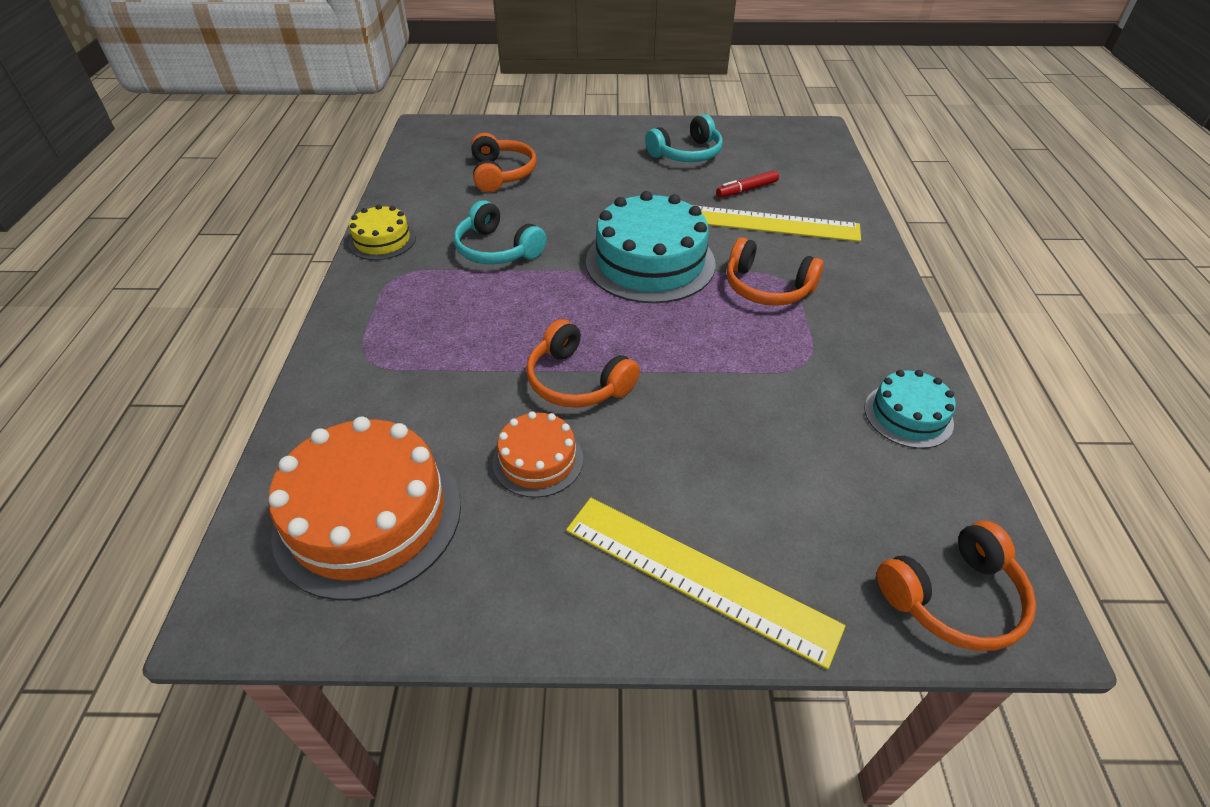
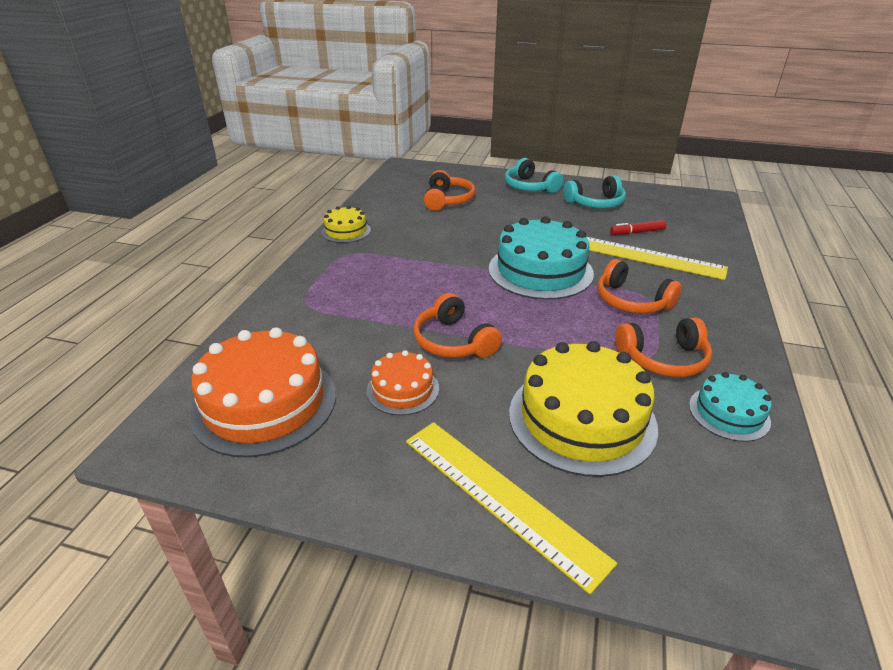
camera: 15 degrees right, 10 degrees down
(497, 249) = (425, 247): turquoise headphones -> turquoise headphones (529, 187)
(757, 456) = (582, 419): none -> yellow cake
(953, 598) = (728, 565): orange headphones -> orange headphones (663, 359)

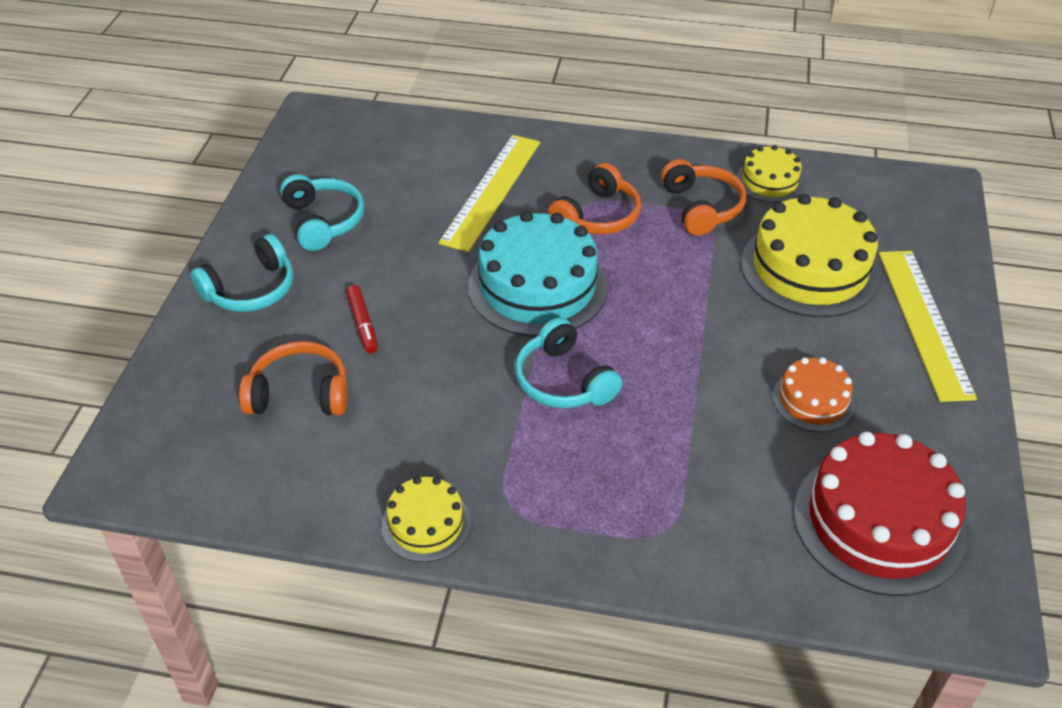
camera: 95 degrees left, 10 degrees up
(264, 403) = (878, 522): orange cake -> red cake
(444, 275) = (563, 381): none -> turquoise headphones
(453, 341) = (714, 364): orange headphones -> none
(501, 497) = (924, 322): yellow ruler -> yellow ruler turned 45 degrees counterclockwise
(637, 232) = (422, 192): red marker -> red marker (363, 324)
(729, 413) = (769, 181): turquoise cake -> yellow cake

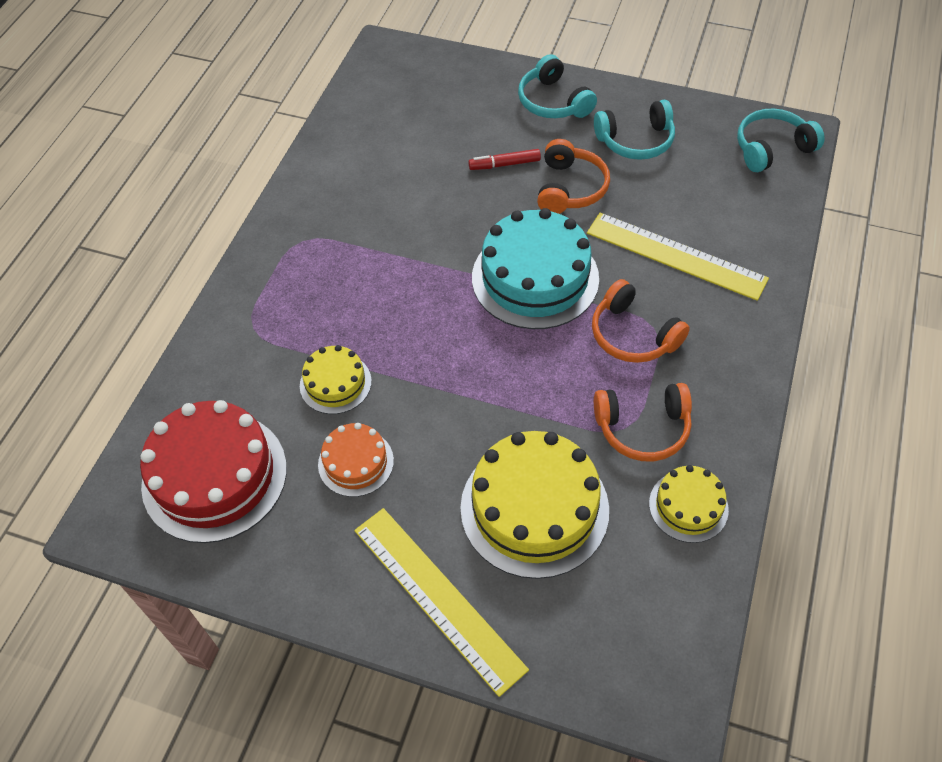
camera: 100 degrees right, 10 degrees up
(300, 393) = (437, 131): orange headphones -> orange headphones (570, 188)
(426, 524) = (301, 194): yellow cake -> yellow cake (335, 383)
(563, 381) = (417, 284): turquoise headphones -> turquoise headphones (771, 148)
(924, 322) = (438, 597): yellow ruler -> yellow ruler turned 45 degrees clockwise

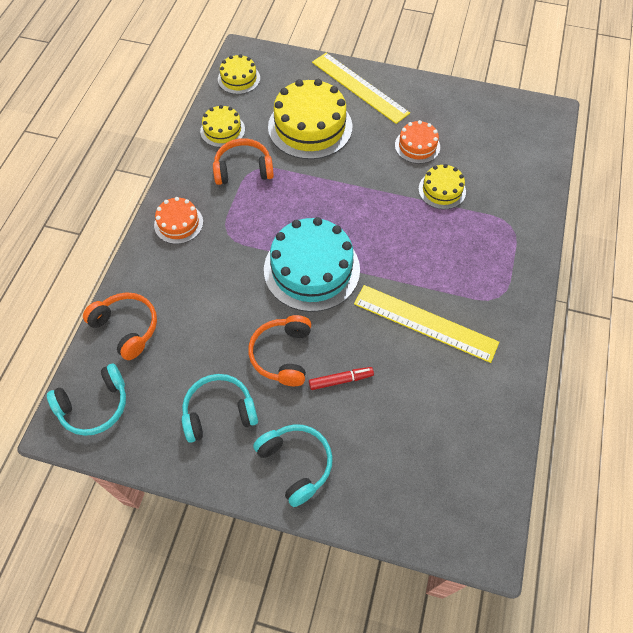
camera: 175 degrees right, 5 degrees up
(214, 476) = (499, 136): red cake -> none
(632, 335) = (243, 228): orange headphones -> orange headphones (127, 328)
(675, 256) = (202, 291): yellow ruler -> yellow ruler (425, 323)
(675, 630) = (239, 79): none -> yellow cake
(727, 344) = (178, 223): none -> orange cake

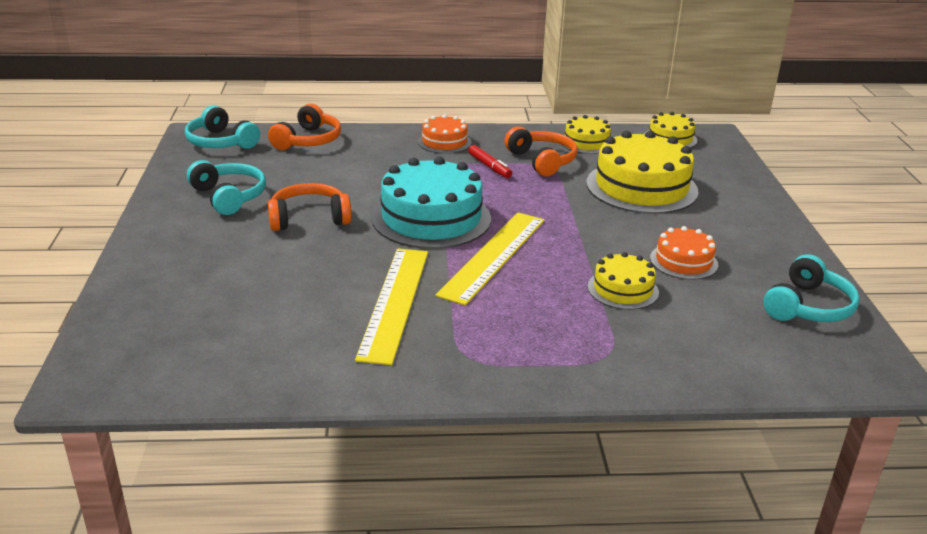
camera: 70 degrees right, 30 degrees down
(296, 463) = (178, 245): turquoise headphones -> turquoise headphones (808, 307)
(340, 380) = (289, 256): red marker -> red marker (489, 167)
(359, 87) = (741, 208): yellow ruler -> yellow ruler (493, 256)

